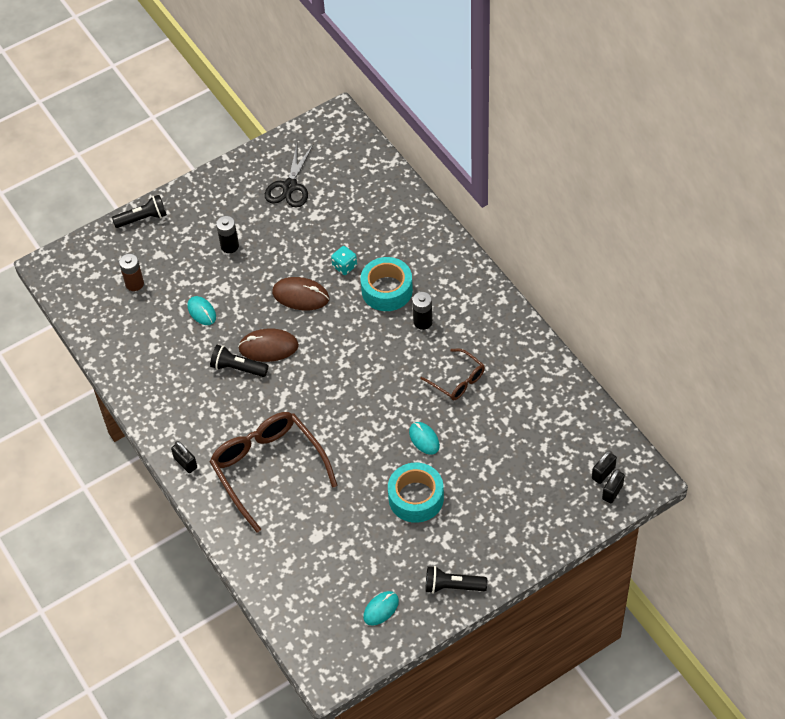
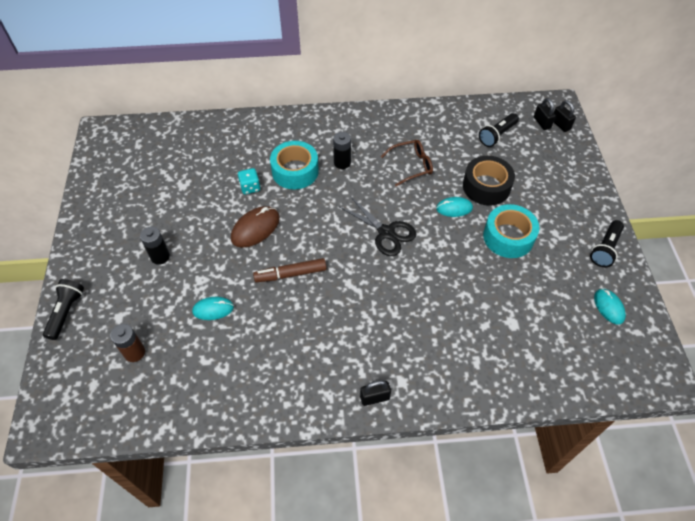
camera: 65 degrees left, 0 degrees up
(238, 368) = (296, 307): black flashlight -> black flashlight (497, 135)
(268, 347) = (291, 274): brown mouse -> brown marker
(268, 469) = (421, 330): brown glasses -> none
(290, 186) = (138, 189): black scissors -> black scissors (386, 233)
(471, 455) = (486, 186): none -> black tape

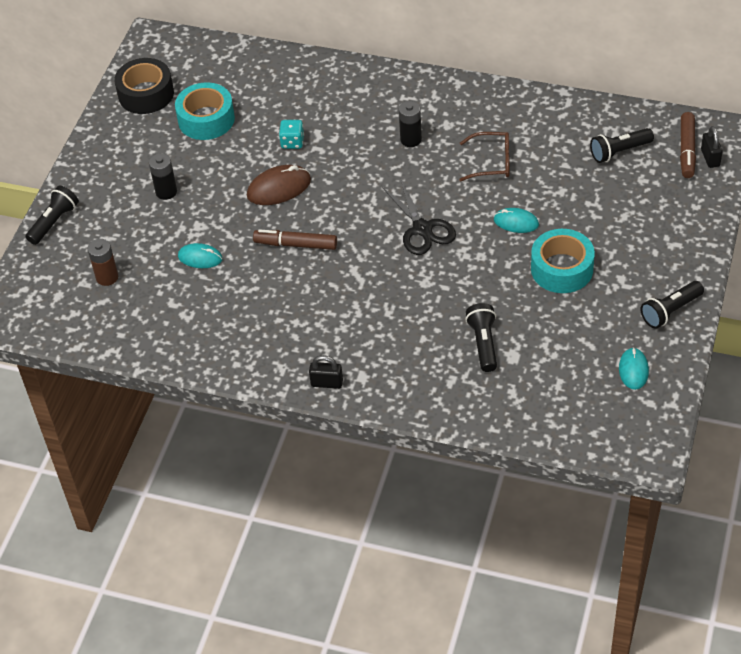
camera: 25 degrees right, 5 degrees down
(295, 171) = (351, 136): turquoise tape -> turquoise tape (206, 119)
(484, 319) = (483, 343): none -> black flashlight
(486, 186) = (569, 208): black tape -> black tape (146, 94)
(542, 123) = (687, 150): black padlock -> brown marker

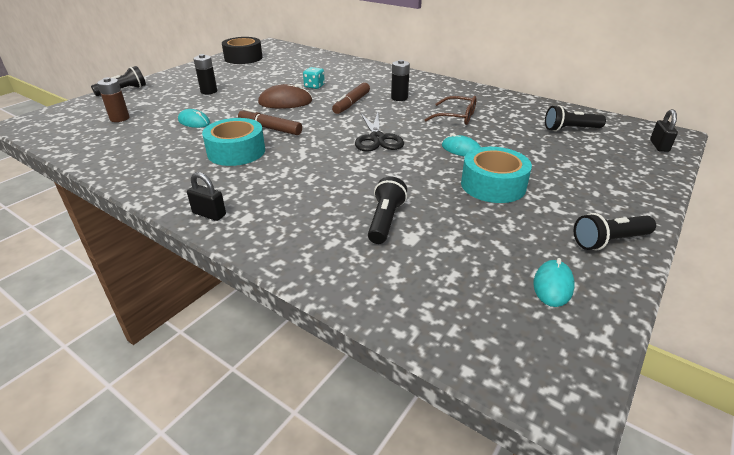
camera: 15 degrees right, 15 degrees down
(206, 119) = (268, 70): turquoise tape -> turquoise tape (236, 151)
(687, 150) = (635, 138): brown marker -> brown marker (352, 103)

